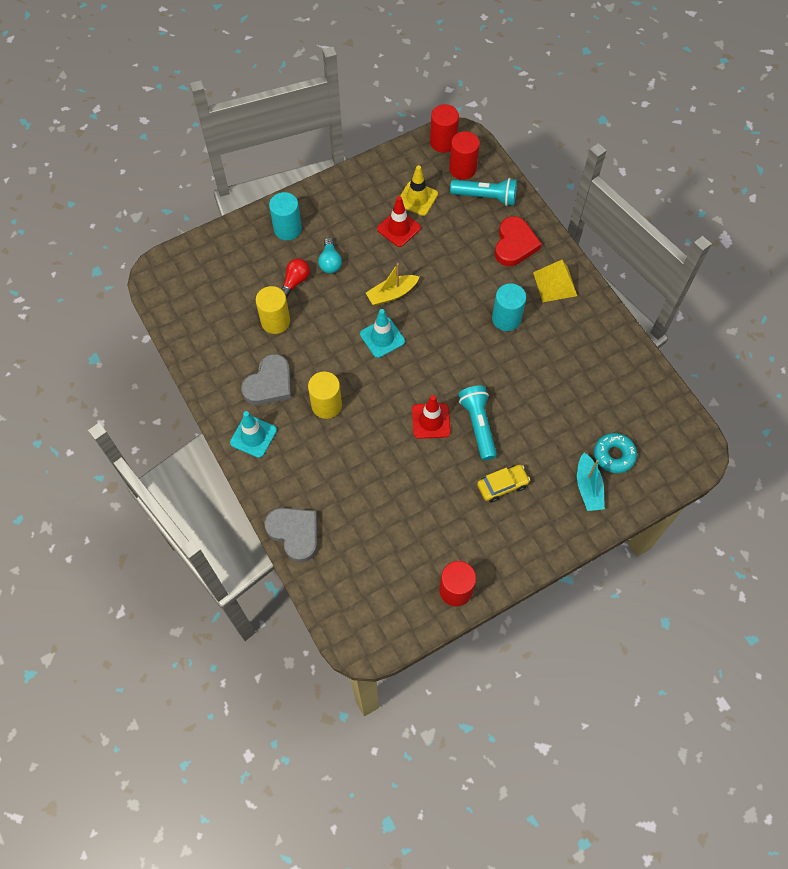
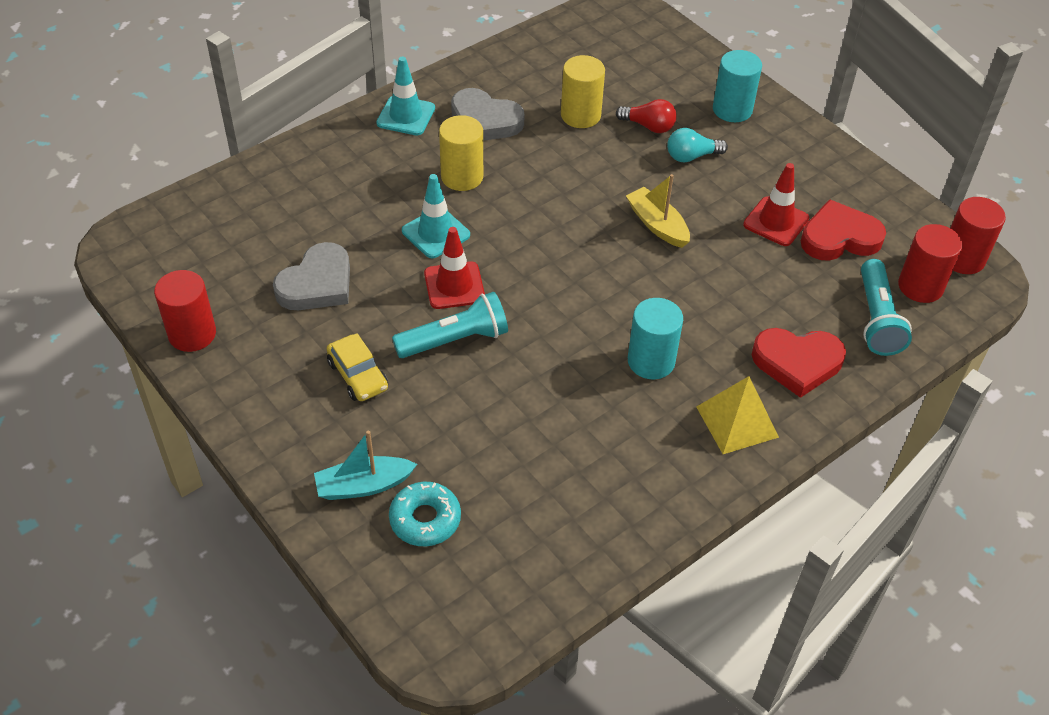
camera: 80 degrees right, 15 degrees down
(295, 533) = (273, 167): grey heart -> grey heart (317, 284)
(382, 338) = (581, 221): turquoise traffic cone -> turquoise traffic cone (436, 233)
(417, 198) = (839, 237): yellow traffic cone -> red heart

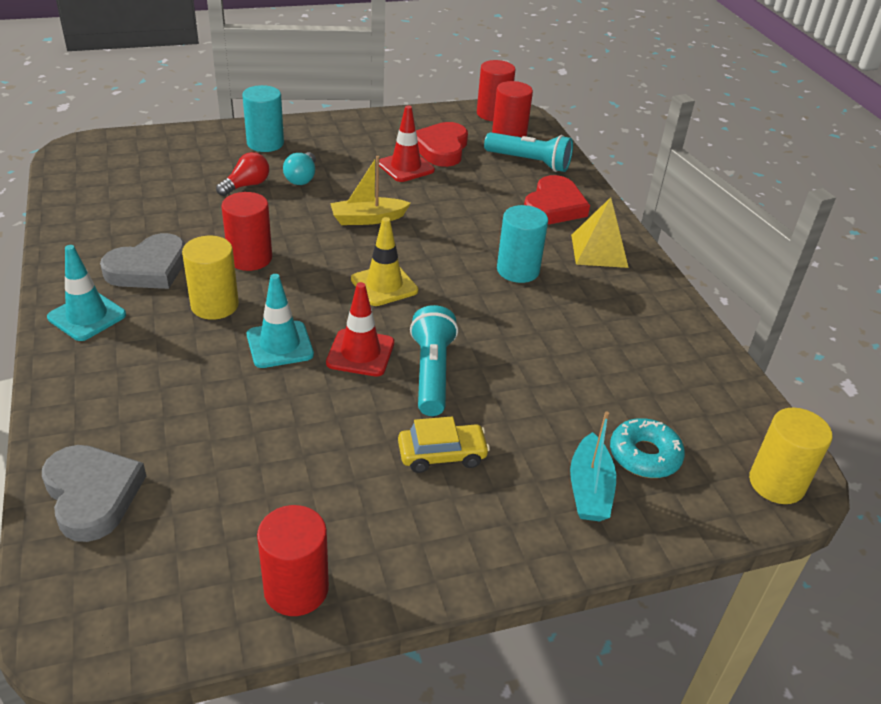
camera: 70 degrees left, 10 degrees down
(317, 284) = (289, 452): grey heart -> grey heart (92, 495)
(539, 172) = (250, 258): none -> red cylinder
(559, 270) = (384, 285): none -> yellow traffic cone
(580, 115) = (197, 214): yellow cylinder -> yellow cylinder (776, 483)

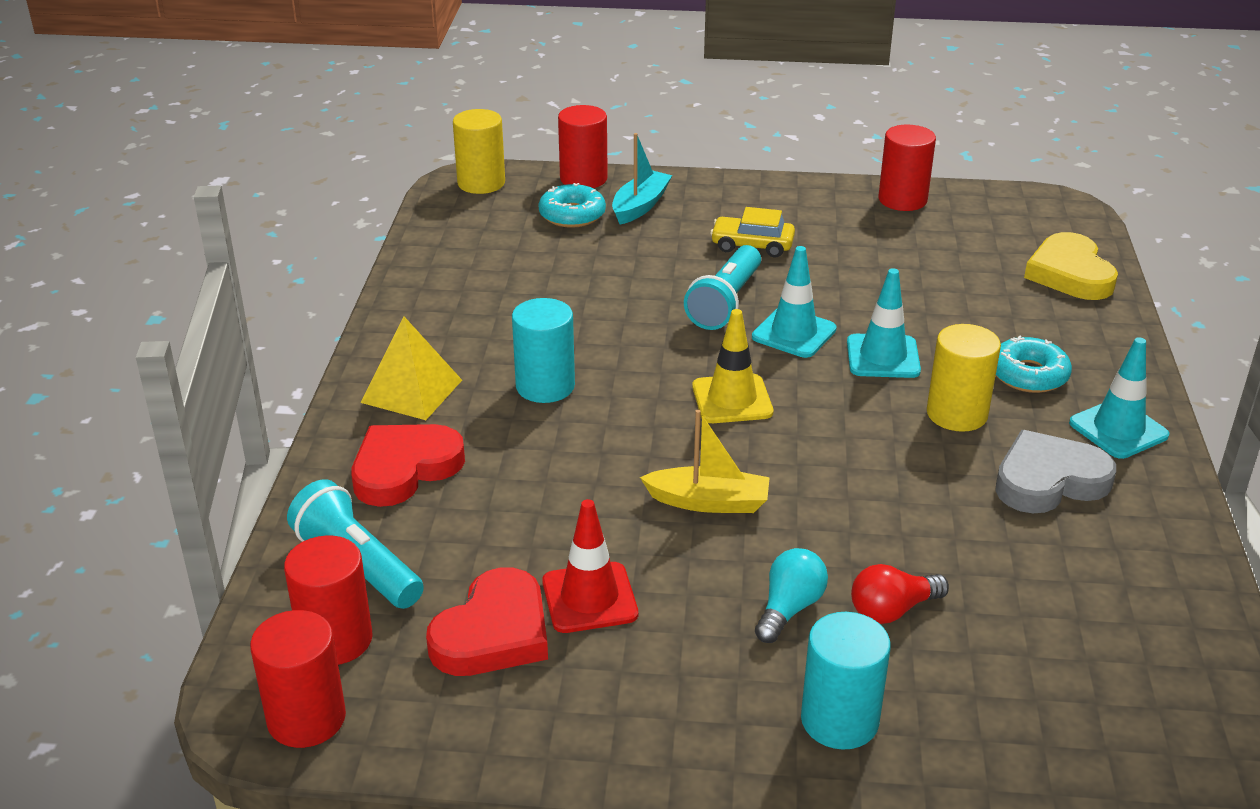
camera: 155 degrees left, 5 degrees down
(92, 495) = (1070, 274): grey heart -> yellow heart
(154, 352) = (1028, 375): none -> turquoise donut
(250, 258) = (904, 470): red cylinder -> red cylinder (583, 179)
(360, 353) = (794, 333): red traffic cone -> turquoise traffic cone

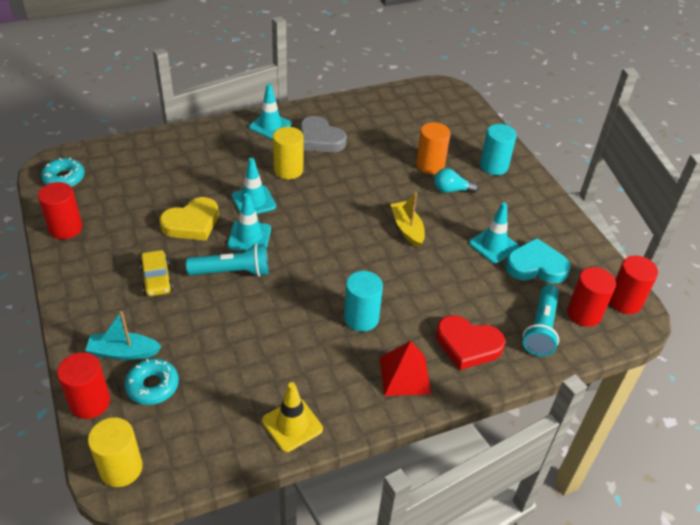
camera: 120 degrees left, 10 degrees up
(411, 391) = (405, 375): yellow pyramid -> red pyramid
(493, 633) = (536, 266): red heart -> turquoise heart
(589, 598) = (493, 245): red traffic cone -> turquoise traffic cone
(732, 399) = (325, 243): yellow traffic cone -> yellow traffic cone (292, 425)
(892, 610) = (430, 165): red light bulb -> orange cylinder
(1028, 375) = (241, 154): turquoise donut -> turquoise donut (64, 178)
(1070, 274) = (134, 153): yellow heart -> yellow heart (192, 223)

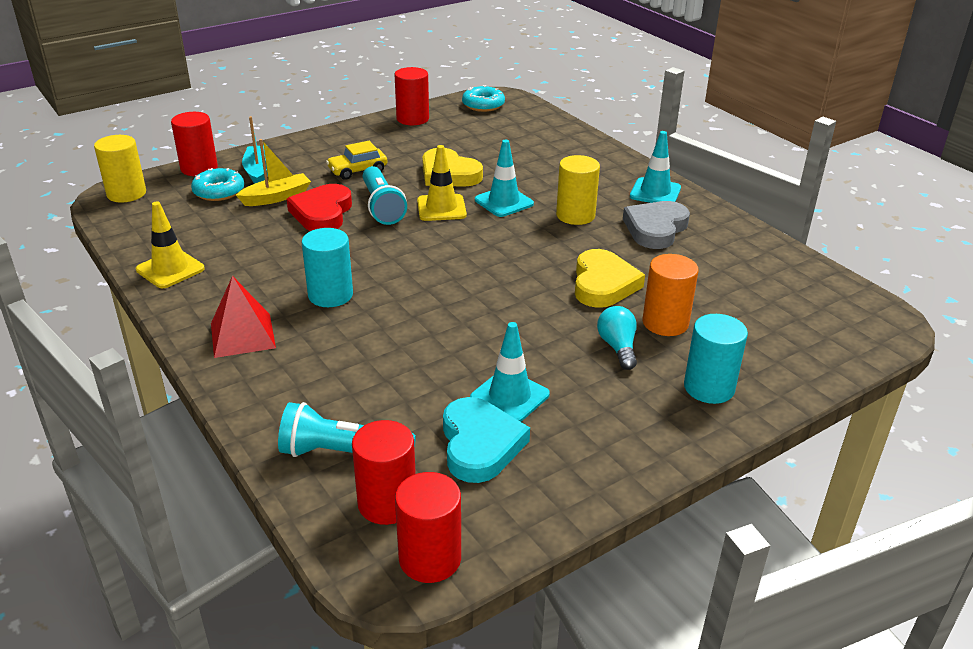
camera: 80 degrees right, 10 degrees down
(249, 237) = (441, 208): turquoise traffic cone -> yellow traffic cone
(381, 179) = (603, 284): none -> yellow heart
(407, 229) = (508, 314): yellow boat -> yellow boat (276, 197)
(467, 345) = (299, 382): red heart -> red heart (322, 213)

